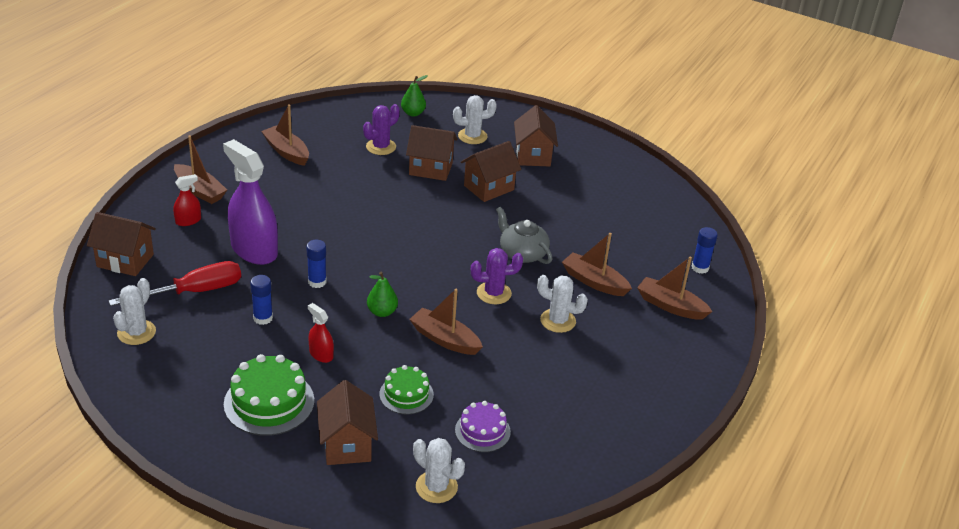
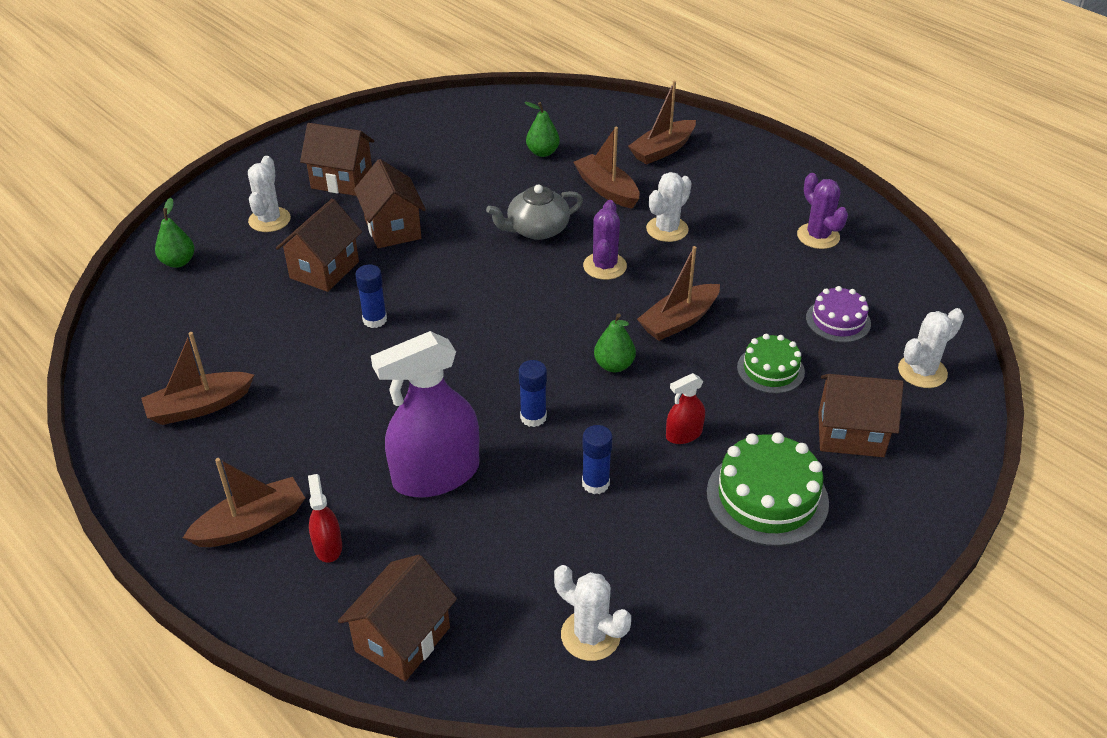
camera: 70 degrees left, 5 degrees up
(193, 292) = (513, 556): red screwdriver -> none
(381, 147) = (244, 307): purple cactus -> purple cactus (818, 236)
(594, 282) = (607, 189): brown boat -> brown boat turned 90 degrees clockwise
(625, 241) = (542, 152): none -> green pear
(700, 268) = (606, 117): blue glue stick -> blue glue stick (375, 320)

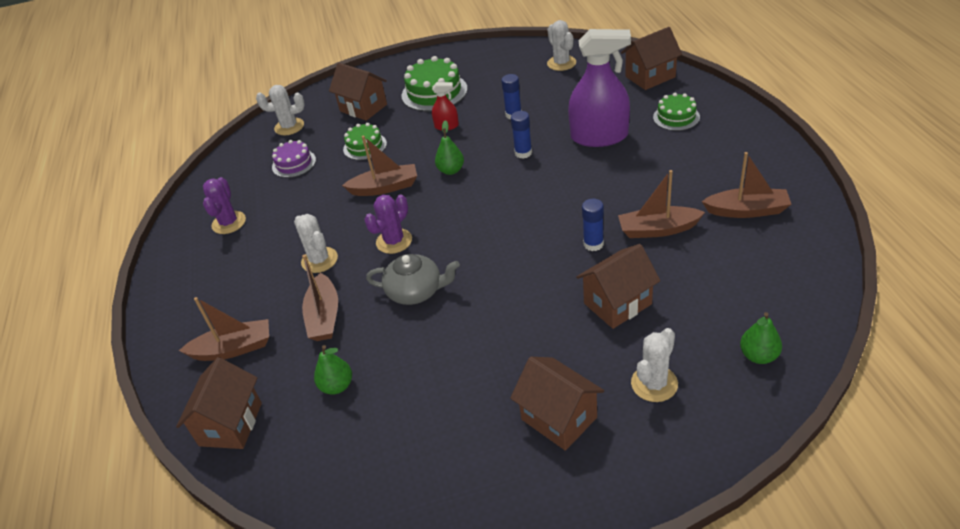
camera: 145 degrees left, 0 degrees up
(251, 524) = (719, 136): brown boat -> brown boat (658, 229)
(328, 546) = (676, 117): red spray bottle -> green cake
(393, 229) = (537, 331): brown house -> brown house (231, 424)
(667, 229) = (319, 260): white cactus -> white cactus turned 75 degrees clockwise

